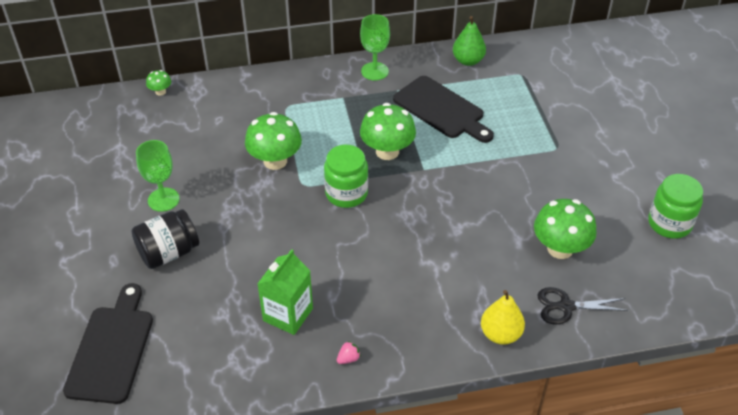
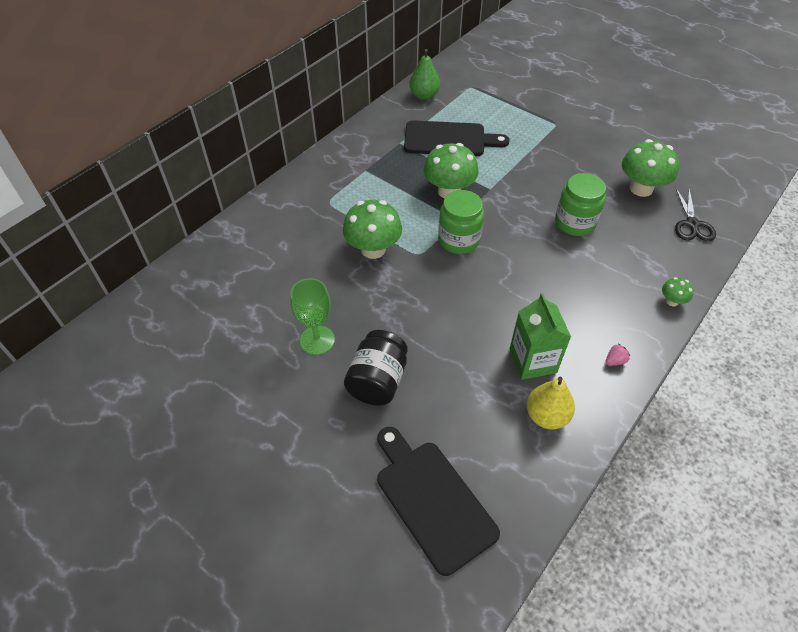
camera: 40 degrees left, 5 degrees up
(160, 92) = (200, 252): green mushroom -> green mushroom (672, 301)
(348, 358) = (615, 361): pink strawberry -> pink strawberry turned 45 degrees clockwise
(374, 71) = (365, 138): green goblet -> none
(500, 334) = (681, 270): yellow pear -> yellow pear (546, 416)
(566, 306) = (692, 224): black scissors -> black scissors turned 45 degrees counterclockwise
(669, 223) = (677, 133): green jar -> green jar (575, 223)

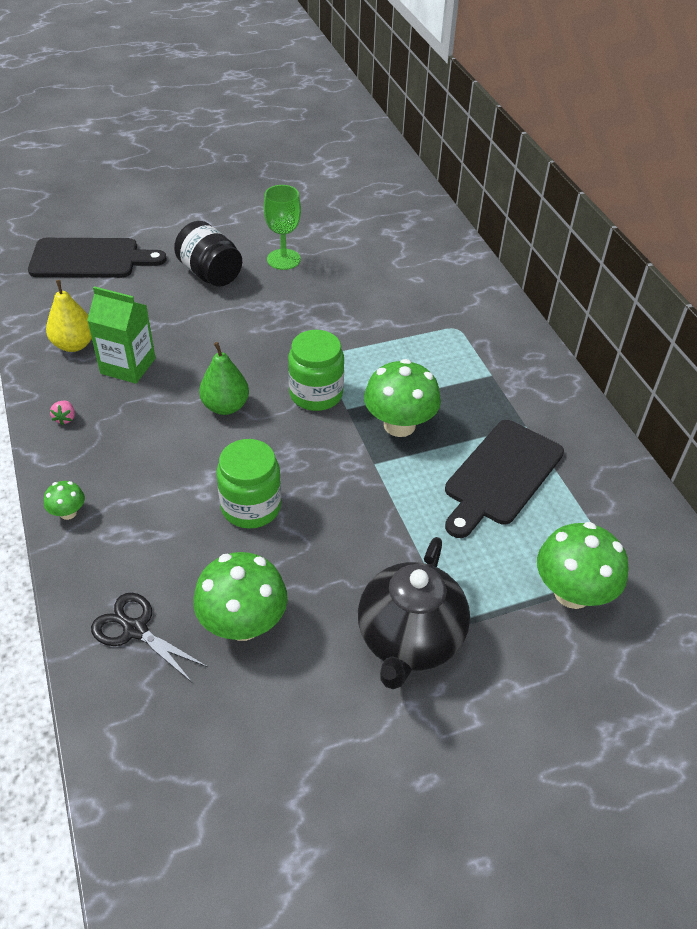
camera: 120 degrees right, 5 degrees down
(373, 249) = (359, 330): green mushroom -> green mushroom (572, 592)
(424, 96) = (625, 501): green pear -> green pear (225, 406)
(582, 134) = (409, 640): none -> black teapot

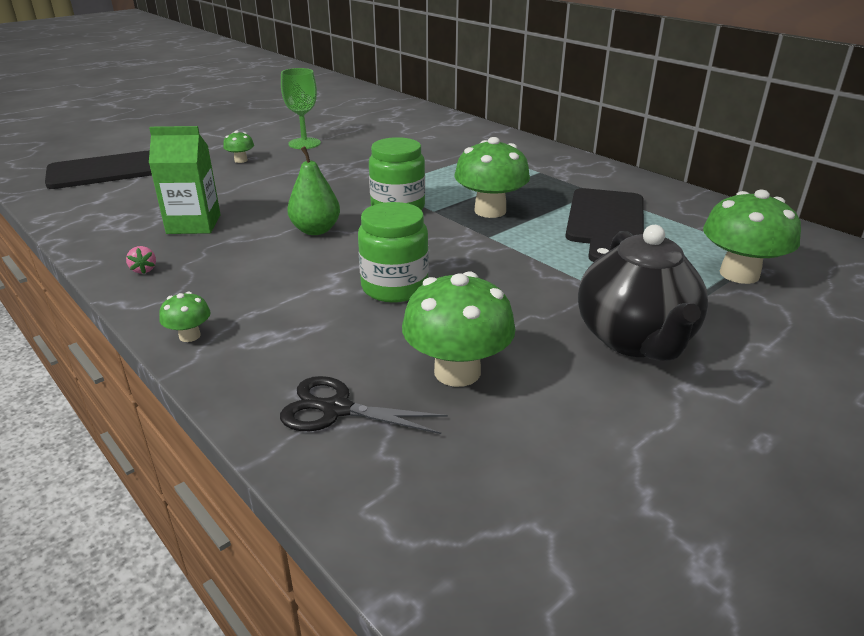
camera: 20 degrees left, 15 degrees down
(74, 345) = (125, 221): yellow pear -> none
(210, 274) = (241, 160): black jar -> green mushroom

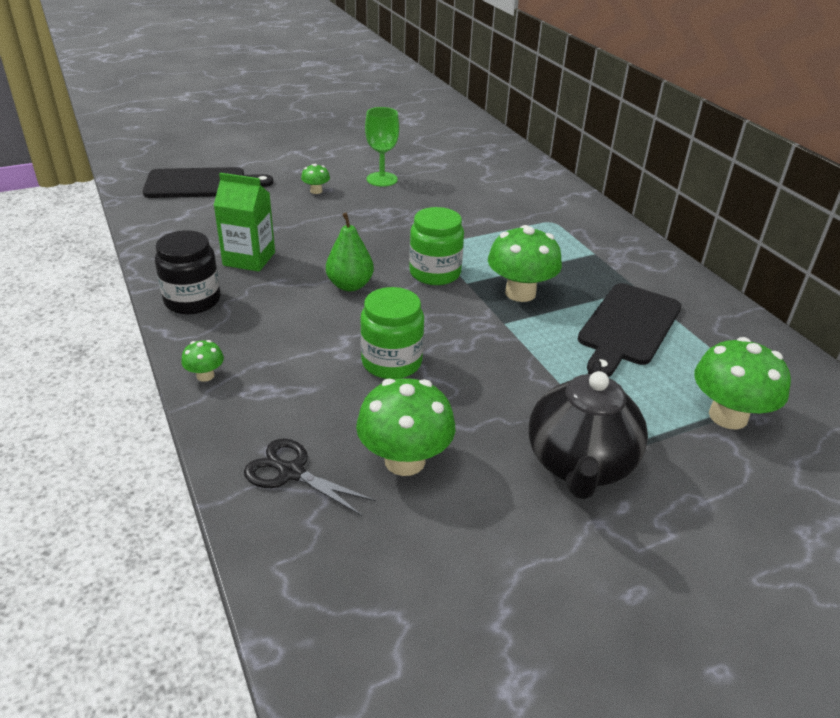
camera: 15 degrees right, 5 degrees up
(144, 270) = (192, 300): pink strawberry -> black jar

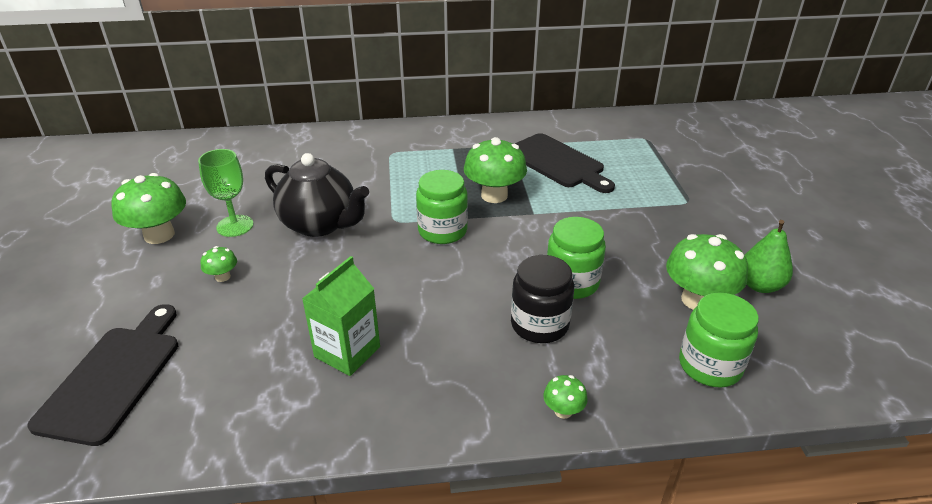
camera: 70 degrees left, 0 degrees up
(192, 300) = (415, 410): black jar -> black jar (539, 324)
(291, 472) = (710, 366): black scissors -> green jar
(350, 285) = (439, 285): green pear -> green pear (759, 285)
(580, 465) = (705, 223): black teapot -> black teapot (320, 224)
(728, 416) = (662, 157): green mushroom -> green mushroom (159, 235)

